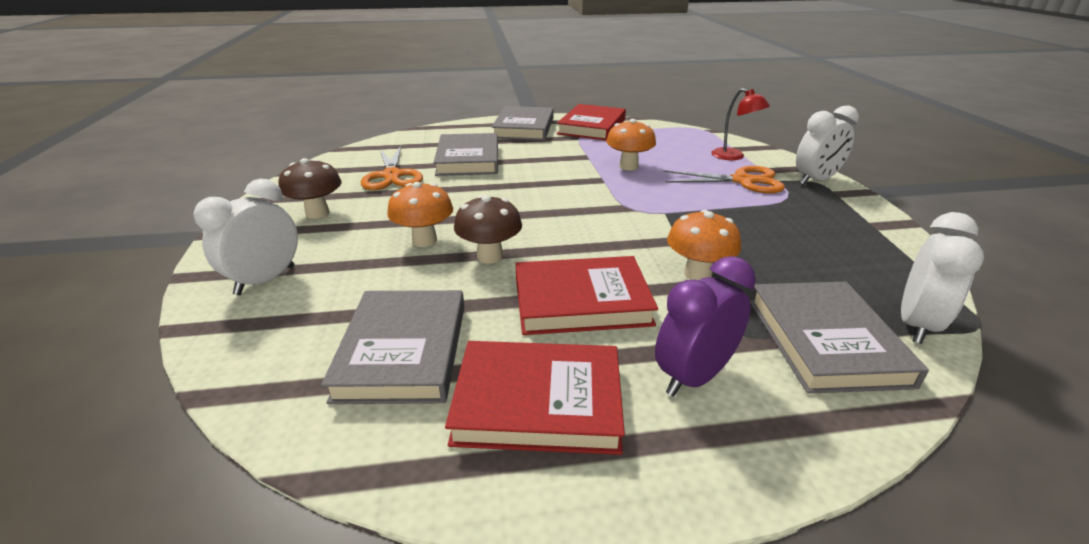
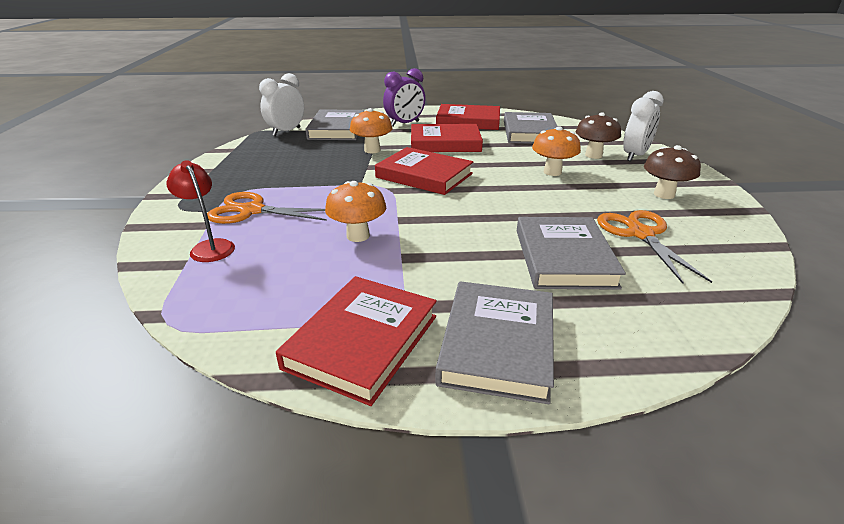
camera: 175 degrees left, 0 degrees up
(490, 256) = (501, 162): brown mushroom -> brown mushroom (593, 155)
(595, 227) = (424, 175): none -> red book
(815, 180) = (177, 208): white clock -> none

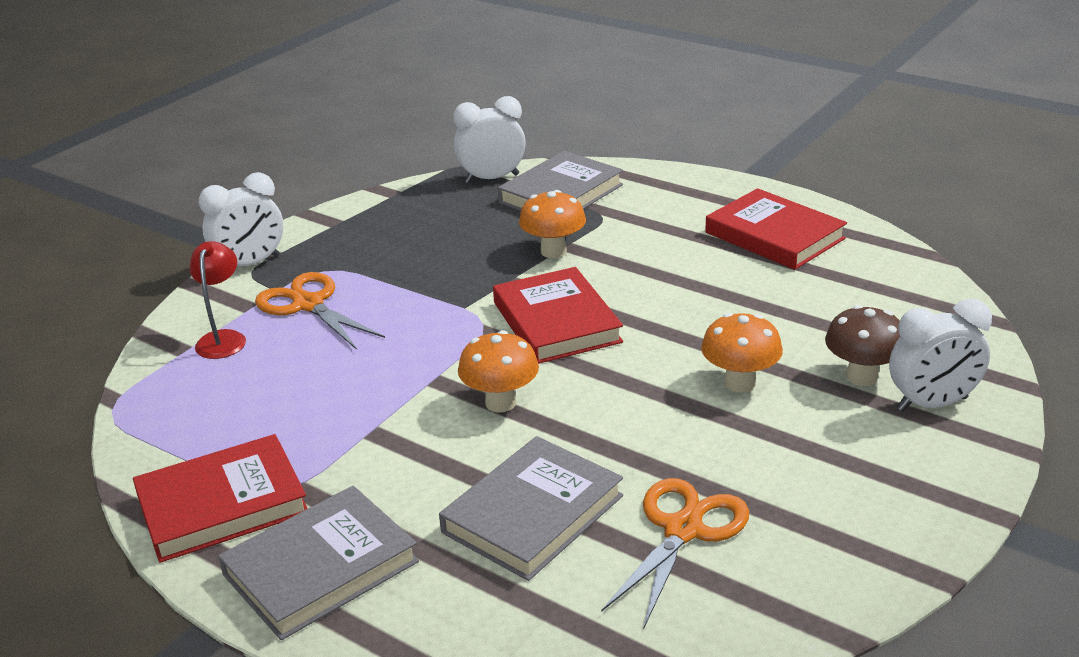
camera: 40 degrees right, 0 degrees up
(173, 204) = (250, 264): none -> white clock
(358, 236) = (365, 384): orange mushroom -> orange mushroom (500, 403)
(405, 124) = (668, 211): purple clock -> none
(445, 143) = (670, 271): red book -> none
(529, 132) = (837, 292): grey book -> none
(664, 194) = (839, 489): brown mushroom -> none

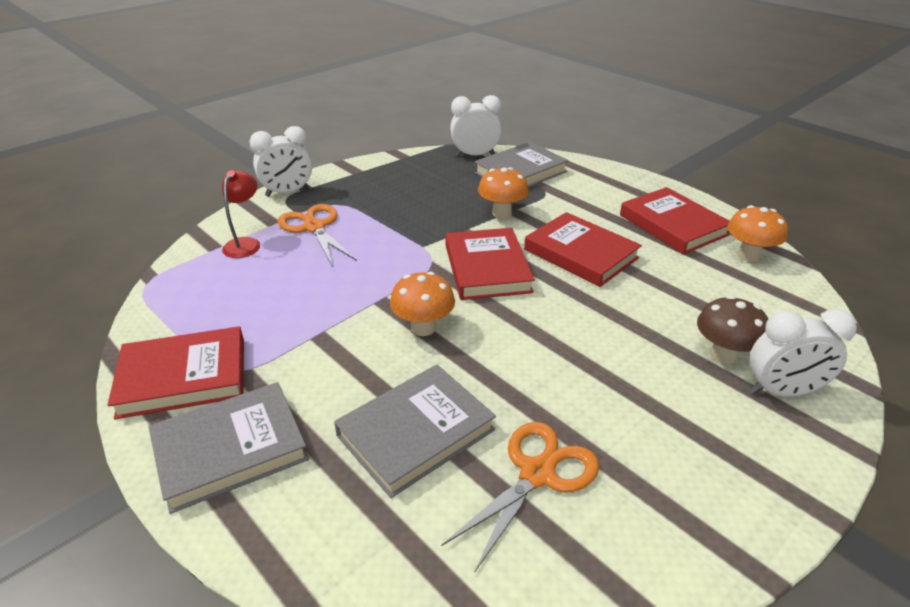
camera: 10 degrees right, 5 degrees up
(668, 287) = (580, 254): none -> red book
(739, 383) = (618, 343): orange mushroom -> orange mushroom (748, 256)

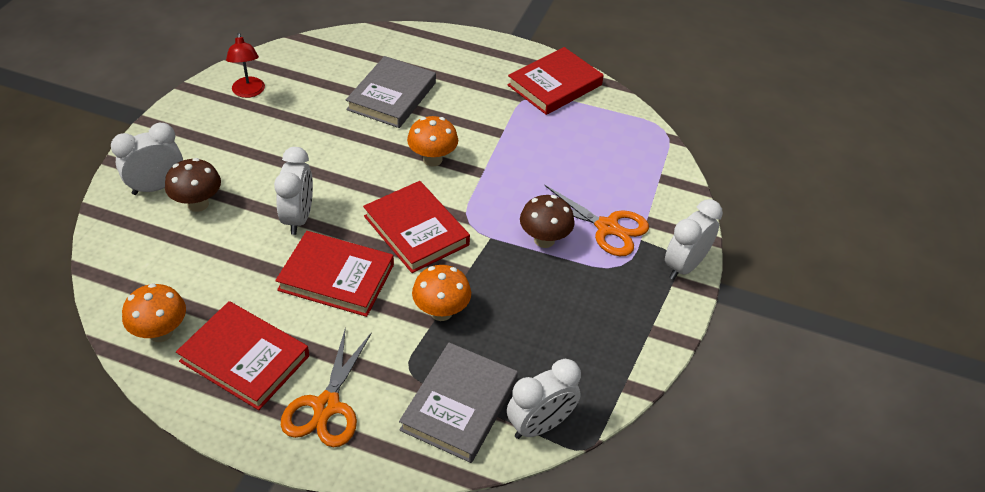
camera: 150 degrees right, 10 degrees up
(230, 449) = (485, 62): grey book -> none
(245, 243) = (643, 190): red lamp -> red lamp (249, 92)
(377, 233) = (544, 240): none -> brown mushroom
(537, 474) = (312, 96): orange scissors -> orange scissors (326, 406)
(604, 309) = (298, 218): none -> white clock

